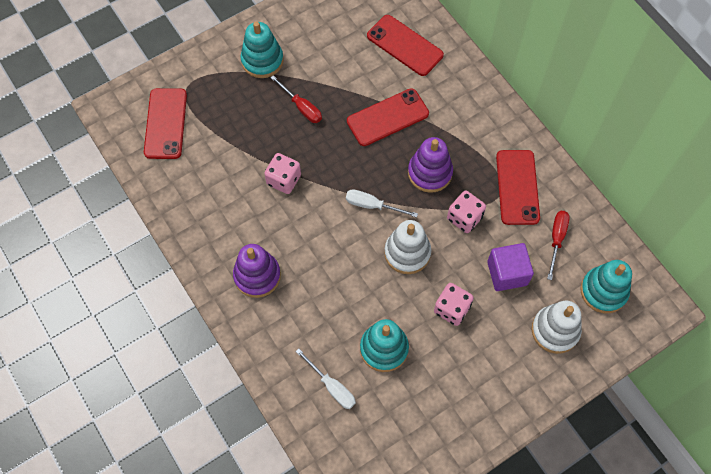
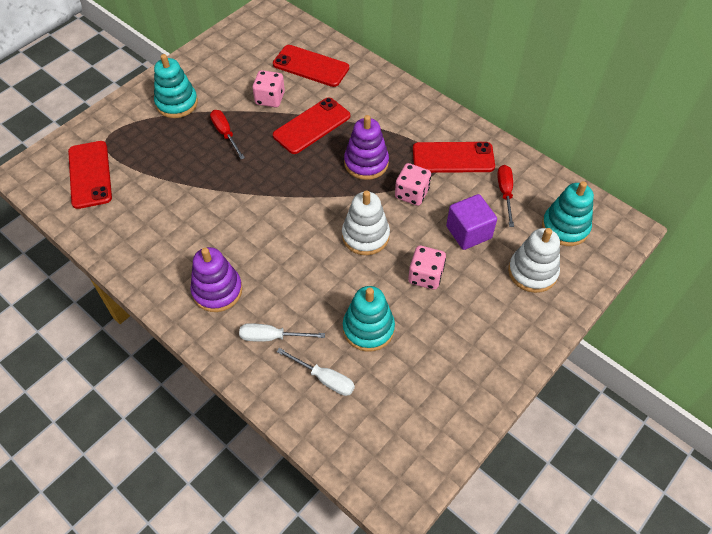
camera: 15 degrees left, 10 degrees down
(284, 180) = (223, 198): pink dice -> pink dice (270, 99)
(301, 107) = (225, 134): red screwdriver -> red screwdriver turned 150 degrees counterclockwise
(372, 205) = (318, 202): white screwdriver -> white screwdriver (272, 337)
(517, 187) = (453, 158): red phone -> red phone turned 75 degrees counterclockwise

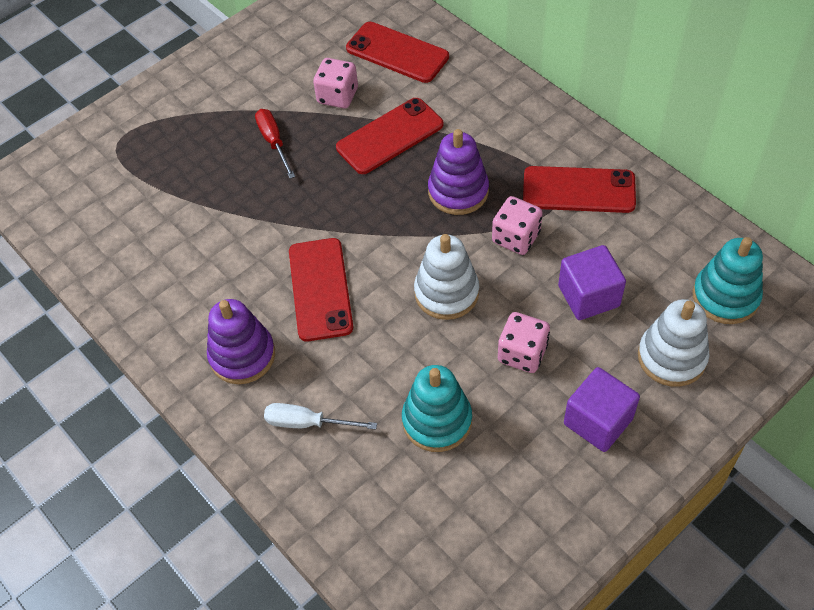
camera: 10 degrees right, 0 degrees up
(90, 174) = (93, 189): red phone -> red phone (320, 289)
(177, 103) = (214, 97): turquoise stacking toy -> none
(324, 378) = (371, 484): white screwdriver -> none
(485, 321) = (598, 421): none -> purple cube
(505, 193) = (646, 244): red screwdriver -> none

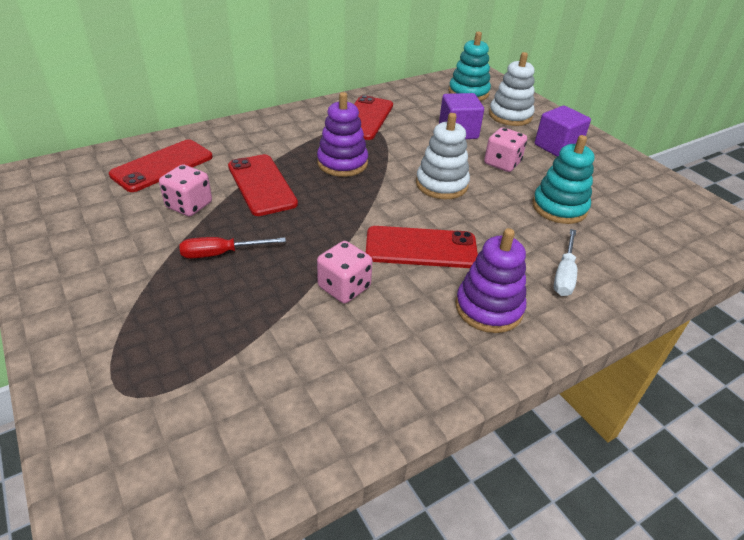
camera: 85 degrees left, 15 degrees down
(516, 238) = (398, 148): pink dice -> pink dice (344, 287)

